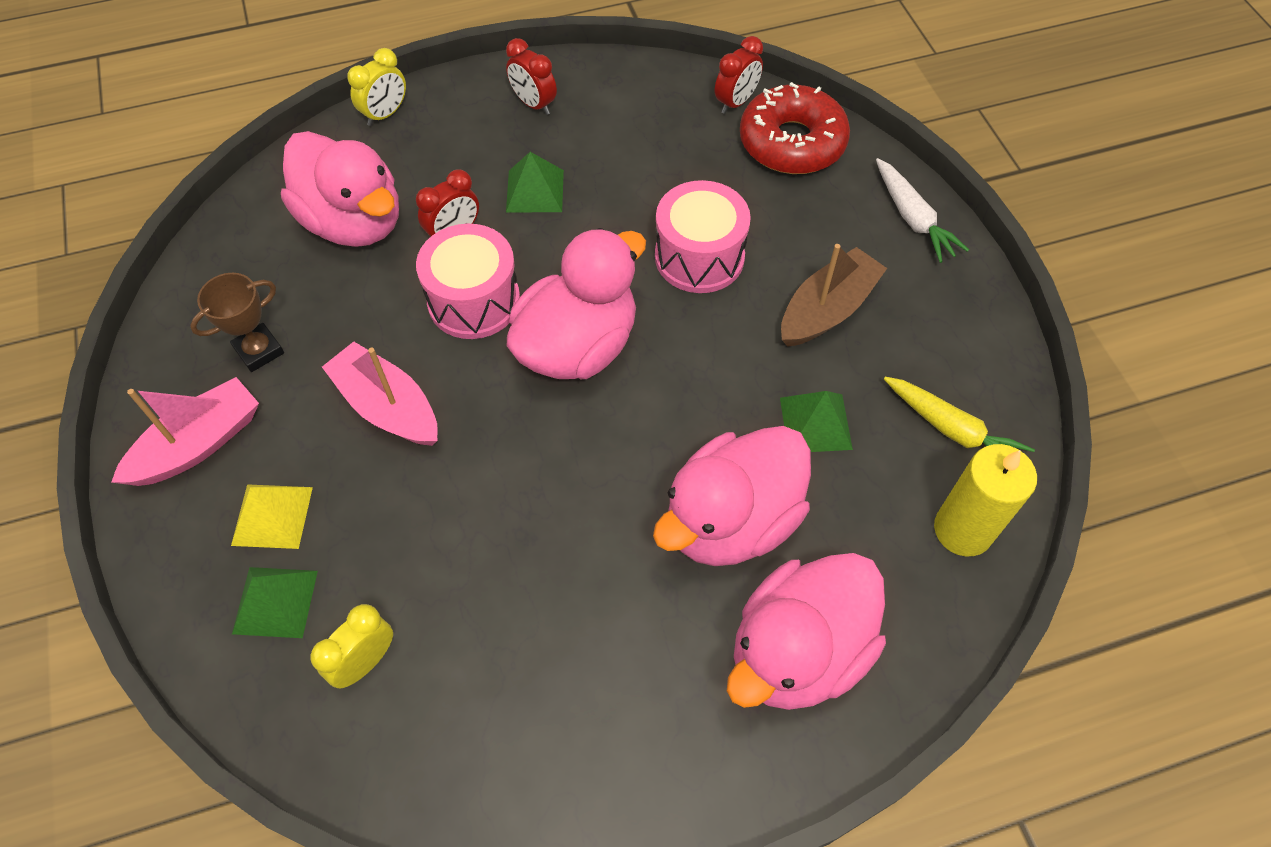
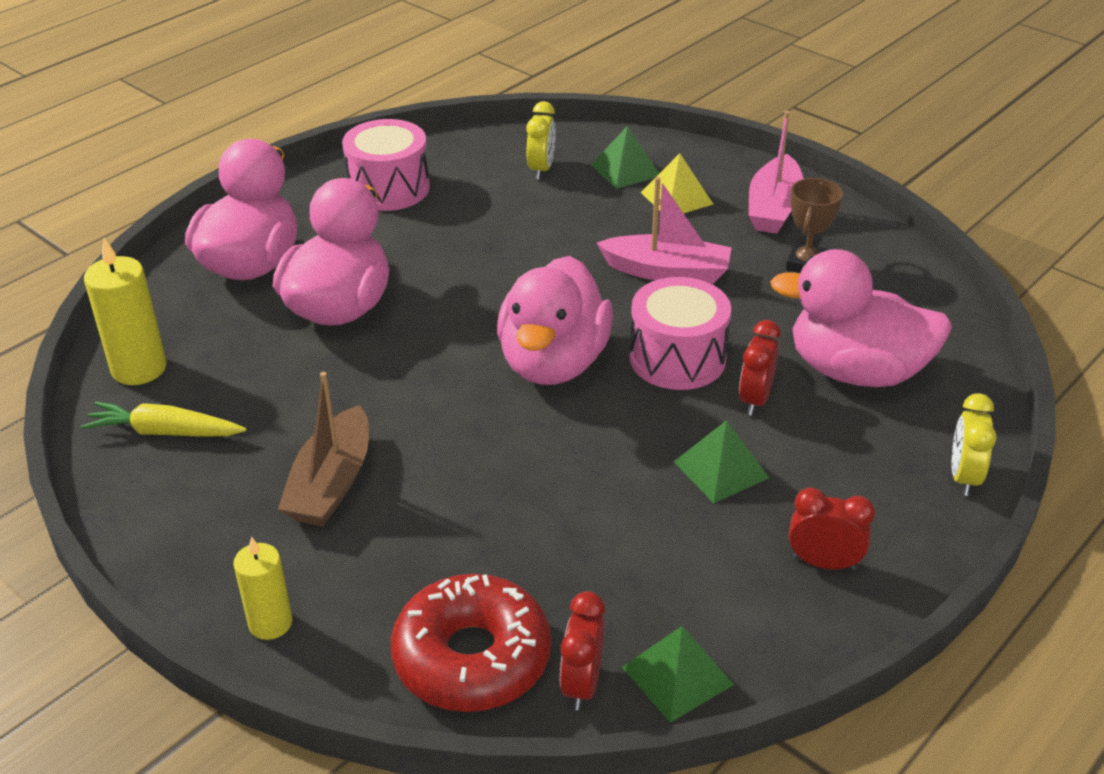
camera: 150 degrees right, 20 degrees down
(699, 257) = (496, 478): pink drum -> pink drum (389, 188)
(815, 423) = (299, 390): green pyramid -> green pyramid (677, 675)
(913, 218) = (270, 623): white carrot -> yellow candle

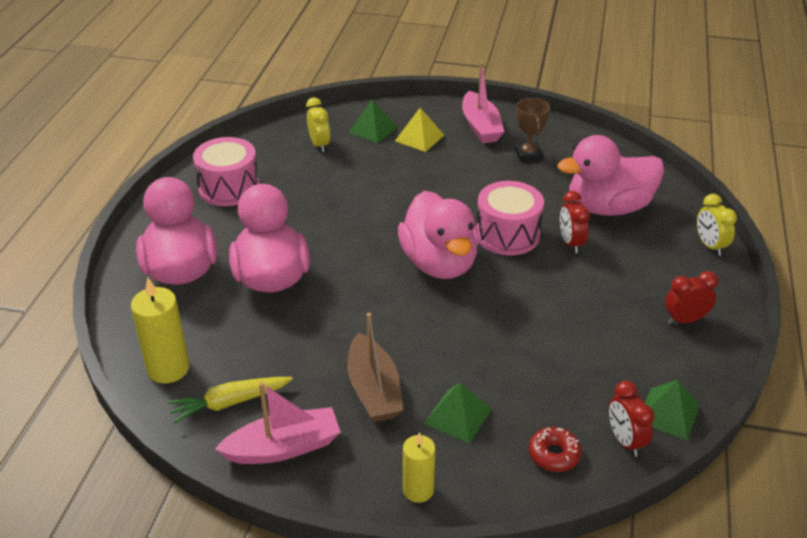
camera: 30 degrees left, 0 degrees up
(472, 658) = (554, 454): red donut -> red donut, size x0.49
(667, 272) = (455, 185): pink boat -> pink boat (283, 447)
(721, 469) = (588, 290): green pyramid -> green pyramid (457, 416)

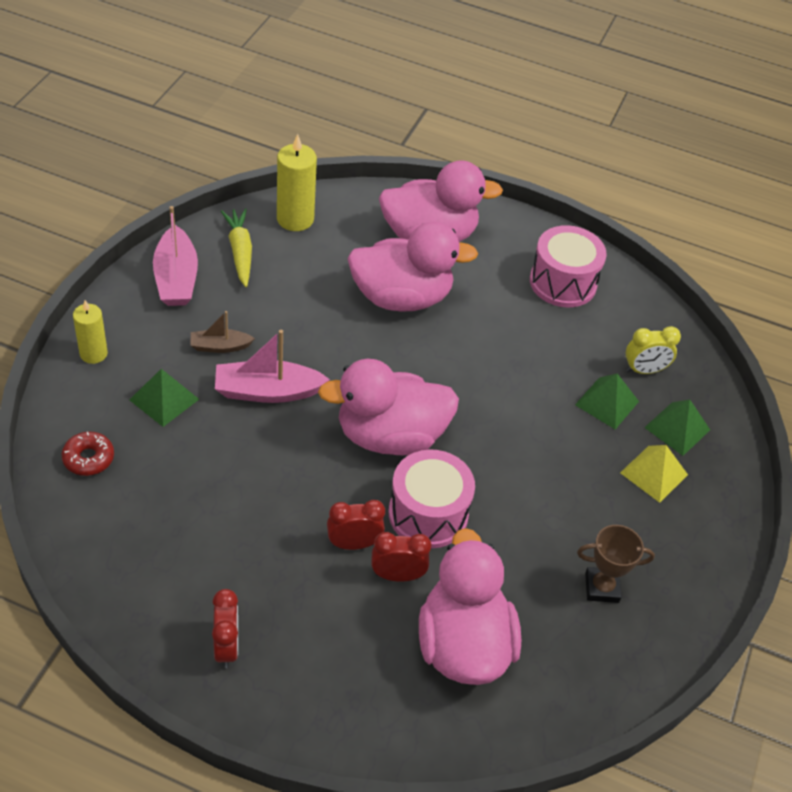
camera: 95 degrees right, 10 degrees up
(374, 390) = (220, 346): brown boat -> brown boat, size x0.58
(480, 126) = (678, 550): pink boat -> pink boat (267, 391)
(625, 441) = (80, 521): red clock -> red clock (353, 544)
(668, 413) = (98, 572): green pyramid -> green pyramid (607, 403)
(710, 246) = (355, 739): yellow clock -> none

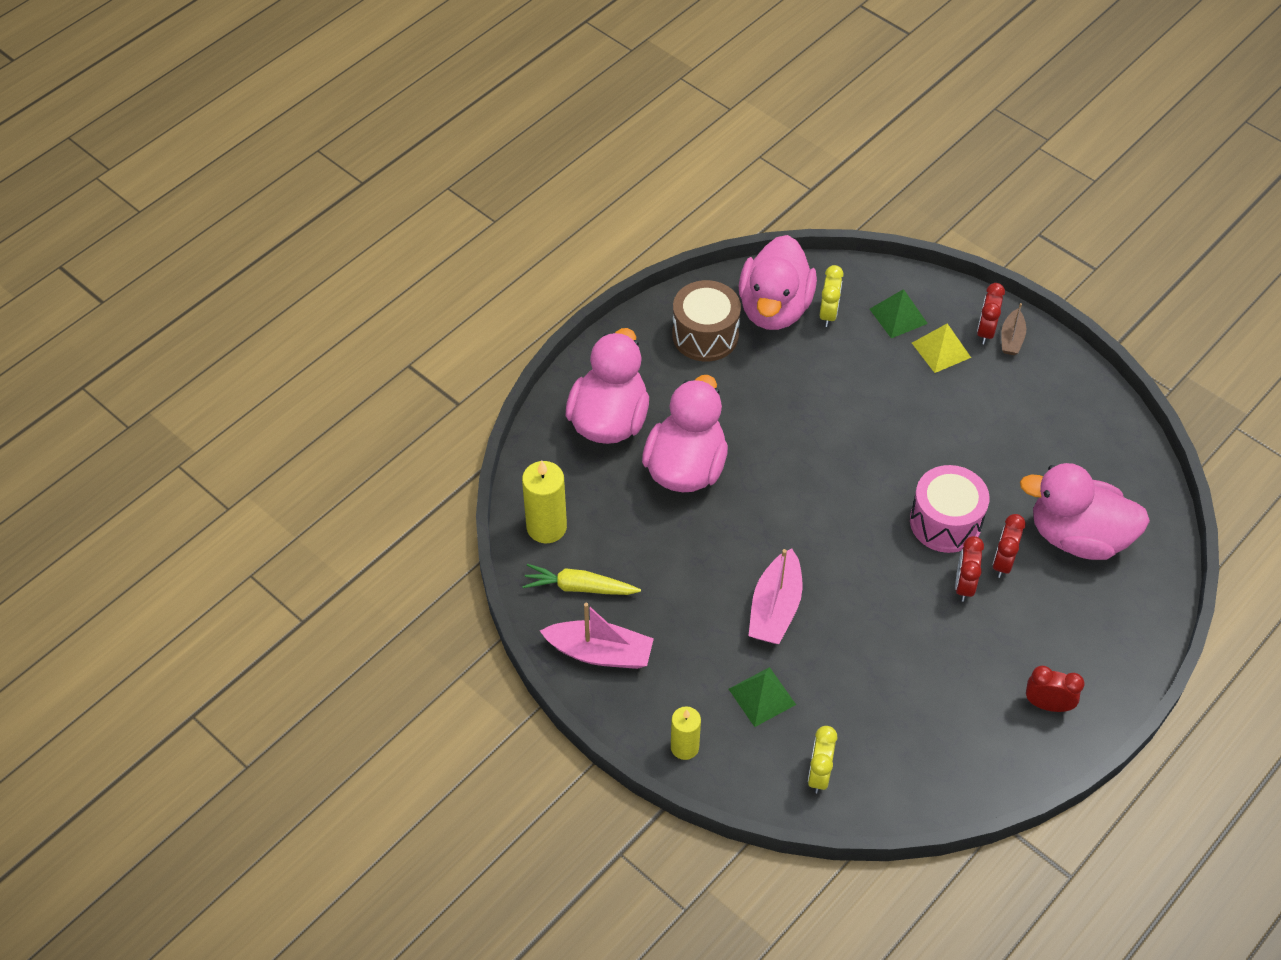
camera: 65 degrees left, 5 degrees up
(88, 458) = (819, 774): red donut -> yellow clock
(220, 346) = (706, 634): brown boat -> brown boat (1011, 338)
(390, 436) = (853, 525): pink duck -> pink duck (774, 308)
(563, 282) = (705, 335): pink drum -> brown drum
(602, 587) = (1044, 426): brown trophy -> none
(607, 403) = (857, 354): green pyramid -> none
(703, 510) = (985, 331): none -> red clock

